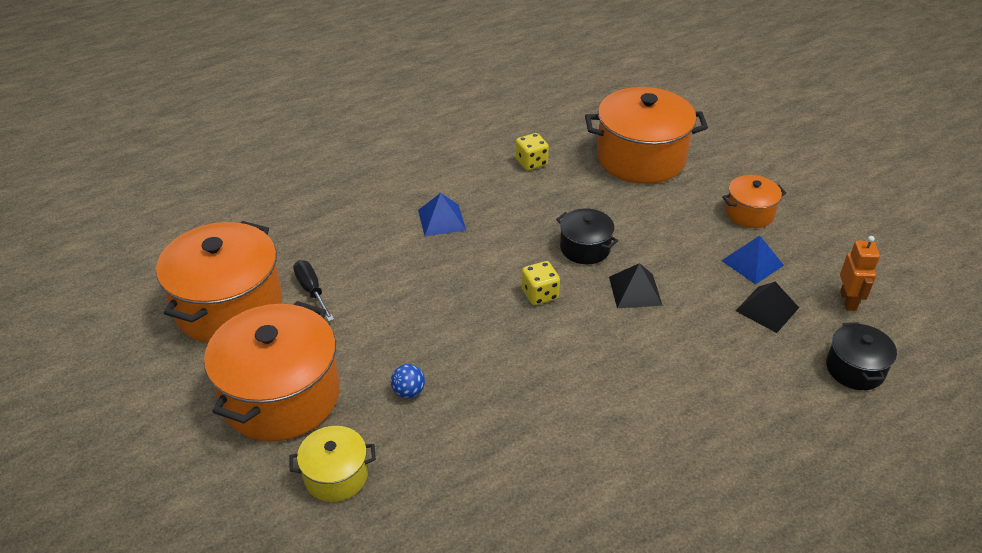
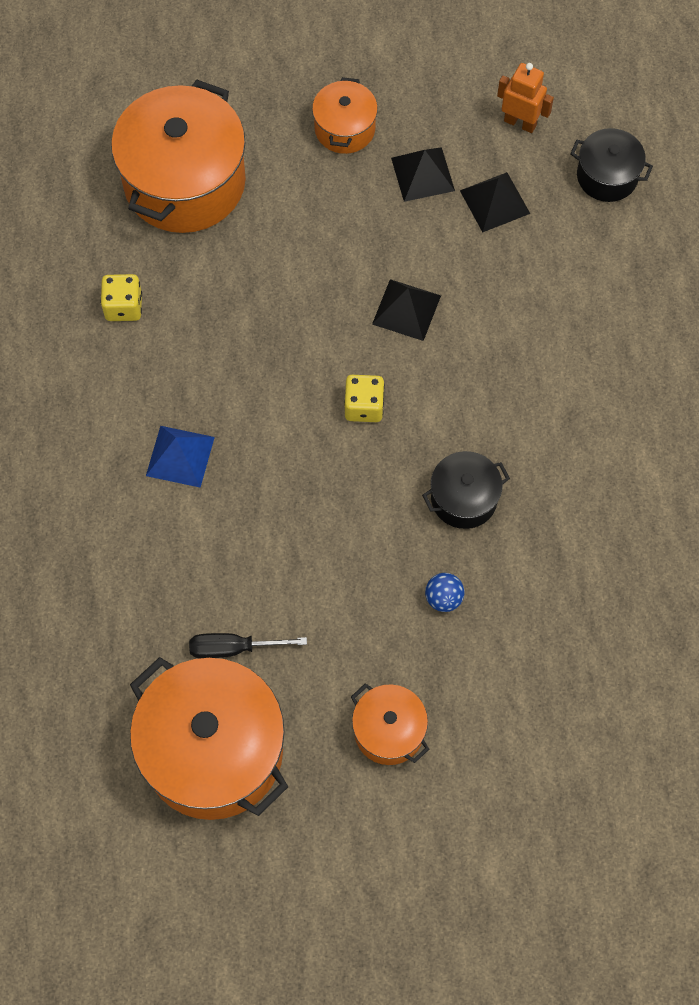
camera: 65 degrees left, 25 degrees up
(281, 396) = (389, 731): orange pot -> orange pot, size x0.51
(336, 476) = (523, 708): yellow pot -> none
(585, 248) = (313, 325): black pot -> black pot (464, 499)
(752, 263) = (422, 174): blue pyramid -> black pyramid

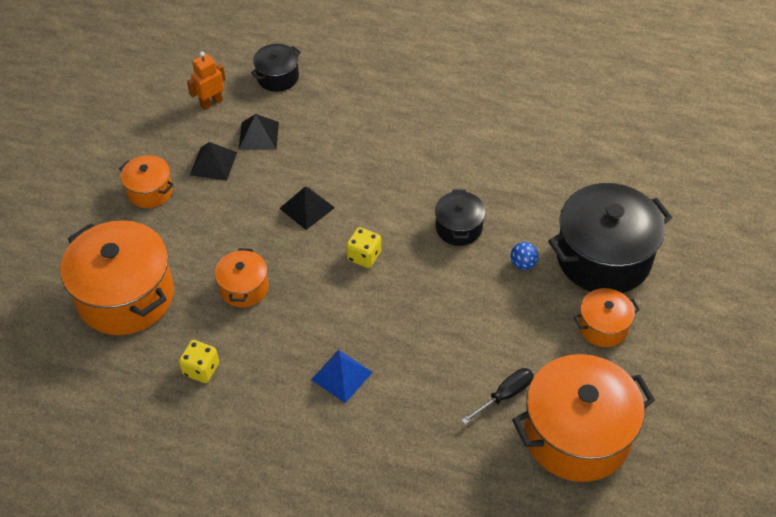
camera: 65 degrees left, 15 degrees down
(233, 648) = (505, 395): black screwdriver -> black screwdriver turned 150 degrees counterclockwise
(253, 297) = (244, 288): none -> orange pot
(503, 696) = (603, 257): none -> black pot

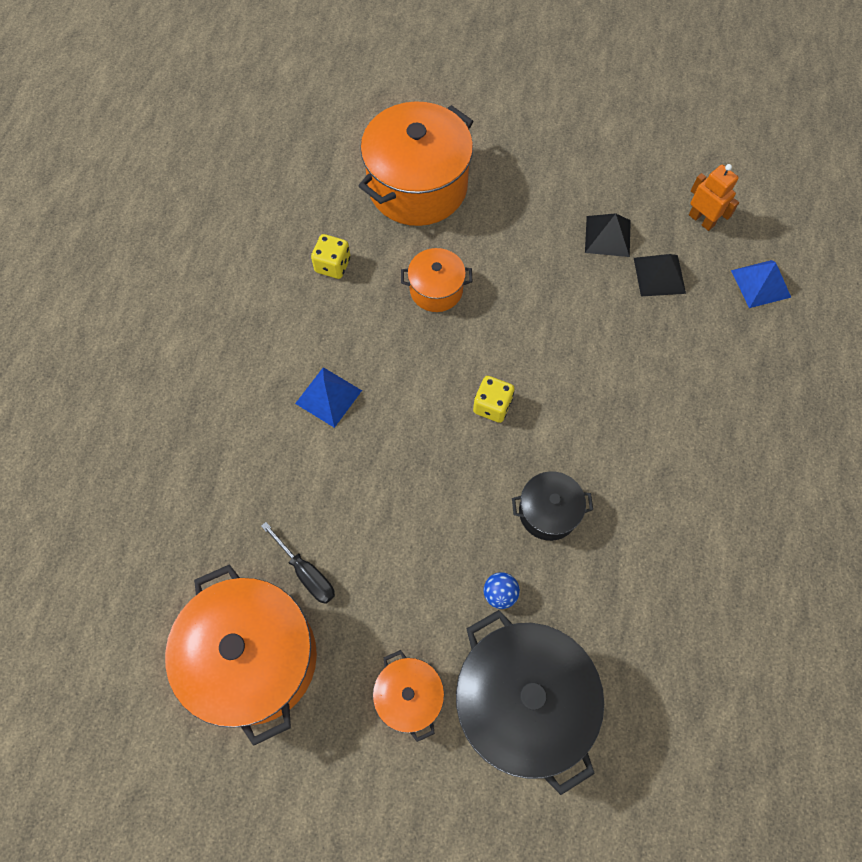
camera: 85 degrees right, 15 degrees up
(150, 191) = (557, 183): orange pot -> none
(278, 77) = (760, 283): black pot -> blue pyramid
(307, 208) = (556, 338): black pyramid -> none

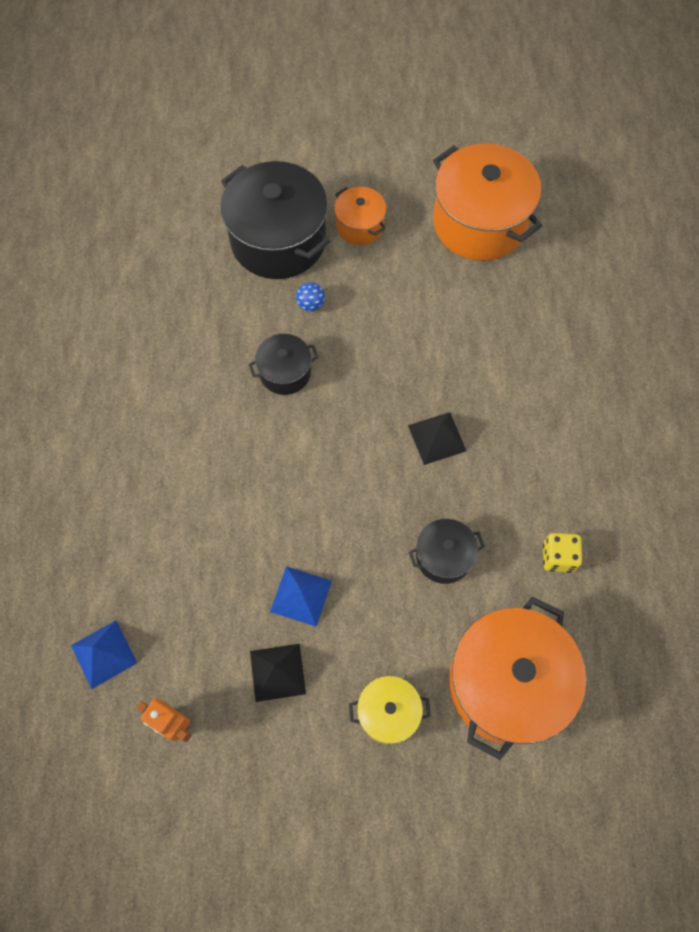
camera: 165 degrees right, 0 degrees up
(306, 573) = (465, 283): black screwdriver -> none
(328, 396) = (506, 423): blue pyramid -> blue pyramid (301, 596)
(436, 290) = (443, 557): orange pot -> black pot
(492, 406) = (355, 451): yellow dice -> none
(521, 188) = (388, 713): none -> yellow pot
(659, 275) = (214, 635): black pyramid -> black pyramid (437, 438)

